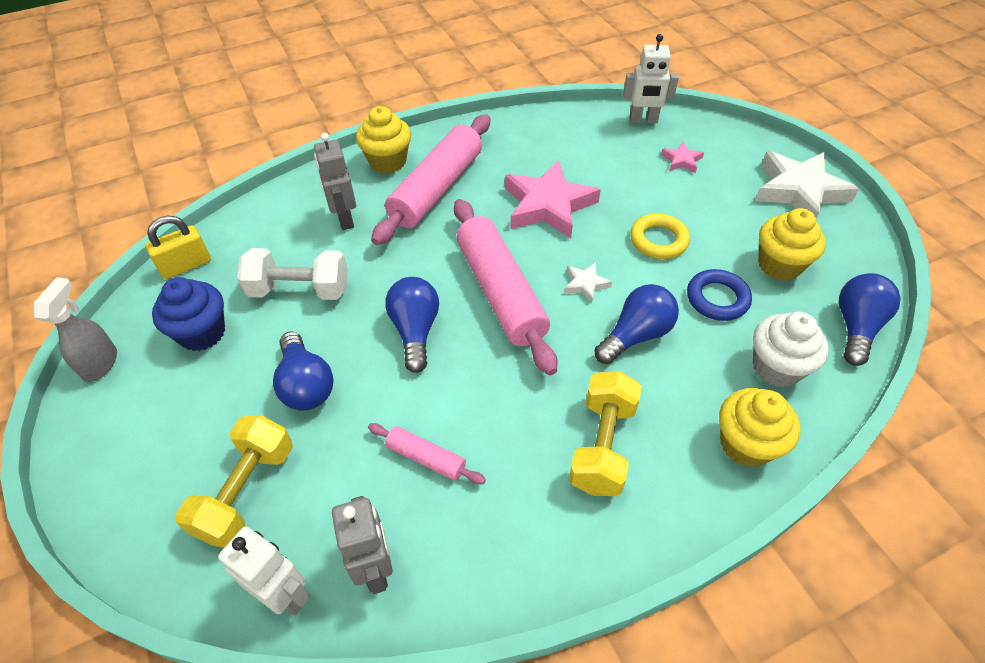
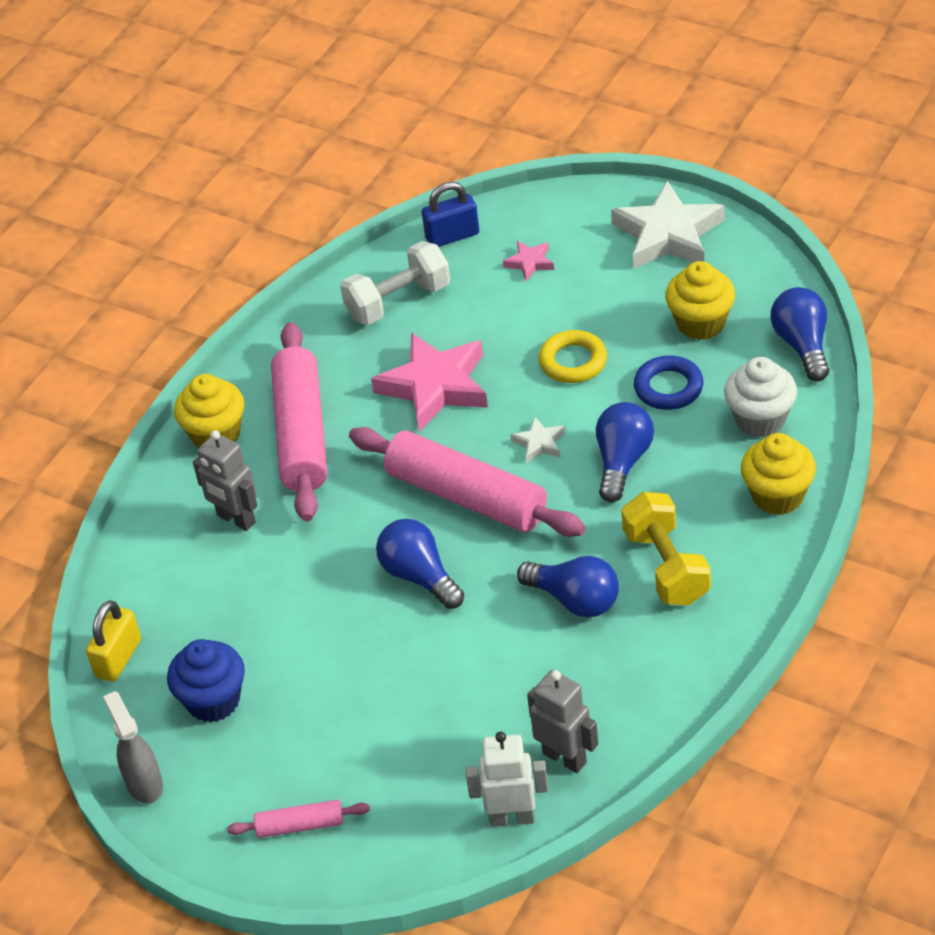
camera: 30 degrees left, 5 degrees down
(246, 492) = (404, 780): yellow dumbbell -> none
(299, 290) = (266, 609): white dumbbell -> white dumbbell (398, 301)
(306, 384) = (365, 678): blue light bulb -> blue light bulb (575, 600)
(426, 458) = (530, 664): pink rolling pin -> pink rolling pin (300, 825)
(643, 120) = (452, 236): white robot -> blue padlock

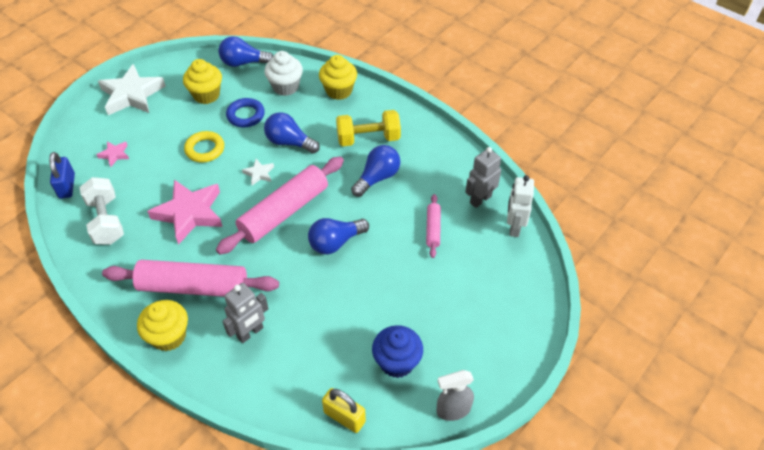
camera: 85 degrees left, 5 degrees up
(300, 825) = (501, 326): pink rolling pin -> pink rolling pin (433, 229)

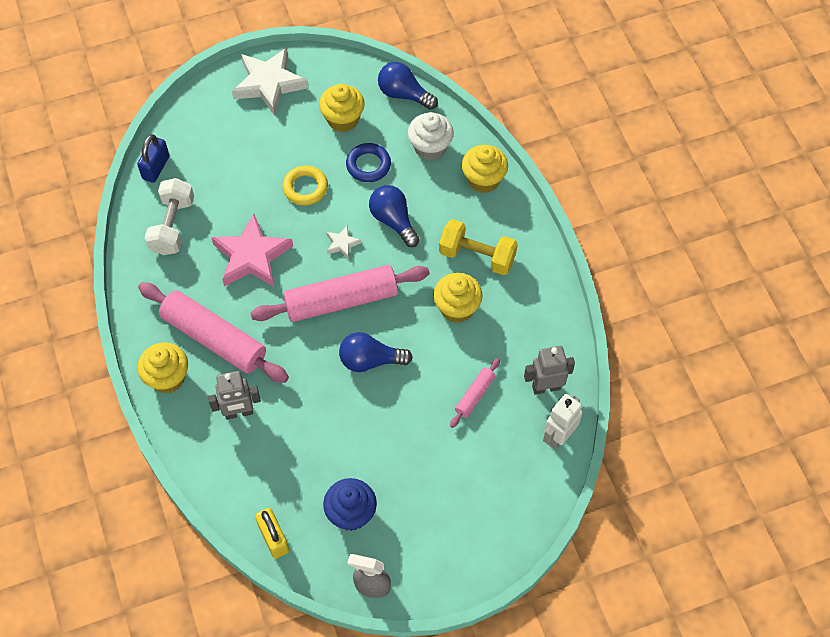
camera: 30 degrees right, 10 degrees up
(114, 154) = (216, 151): pink star -> none
(377, 178) = (457, 308): blue light bulb -> yellow cupcake

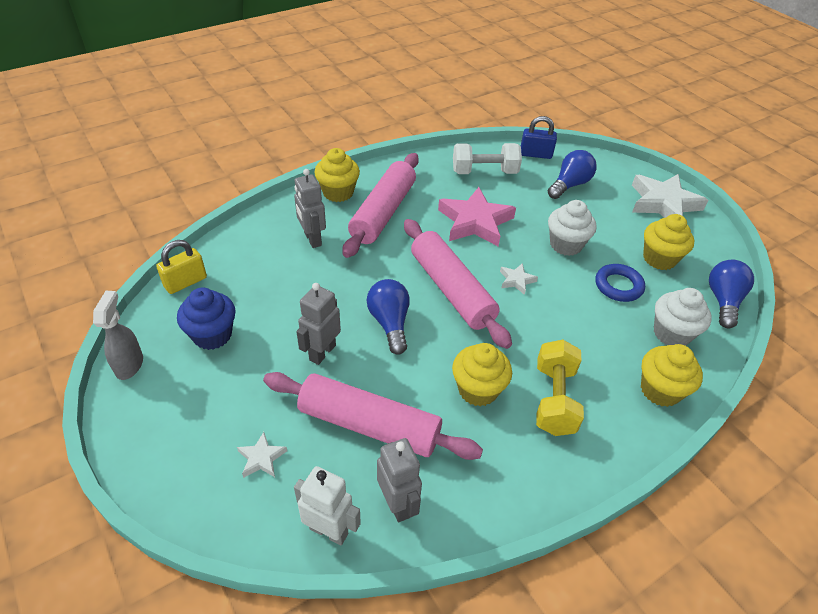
camera: 75 degrees right, 15 degrees down
(305, 188) = (565, 245): yellow ring -> white cupcake
(392, 421) = (322, 352): none -> grey robot
(393, 221) = (563, 316): blue light bulb -> blue light bulb (569, 185)
(475, 395) = (369, 425): pink rolling pin -> pink rolling pin, size x2.13
(490, 478) = (261, 458): none -> white star

